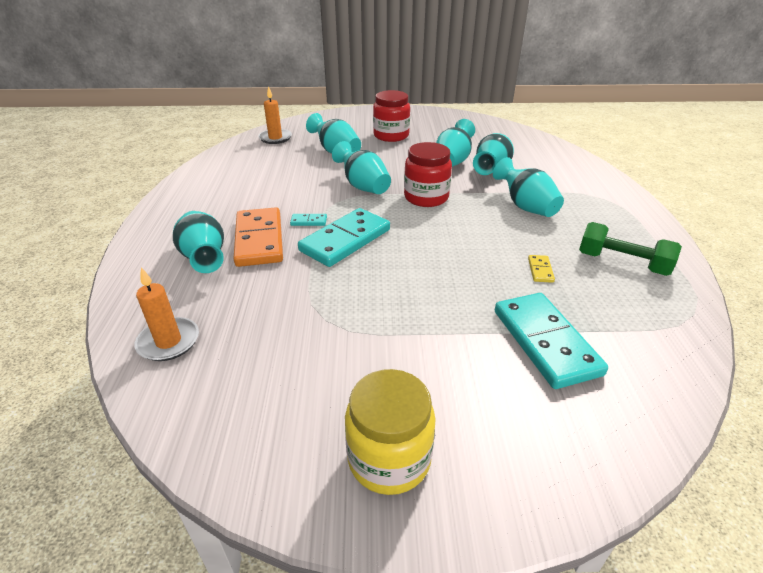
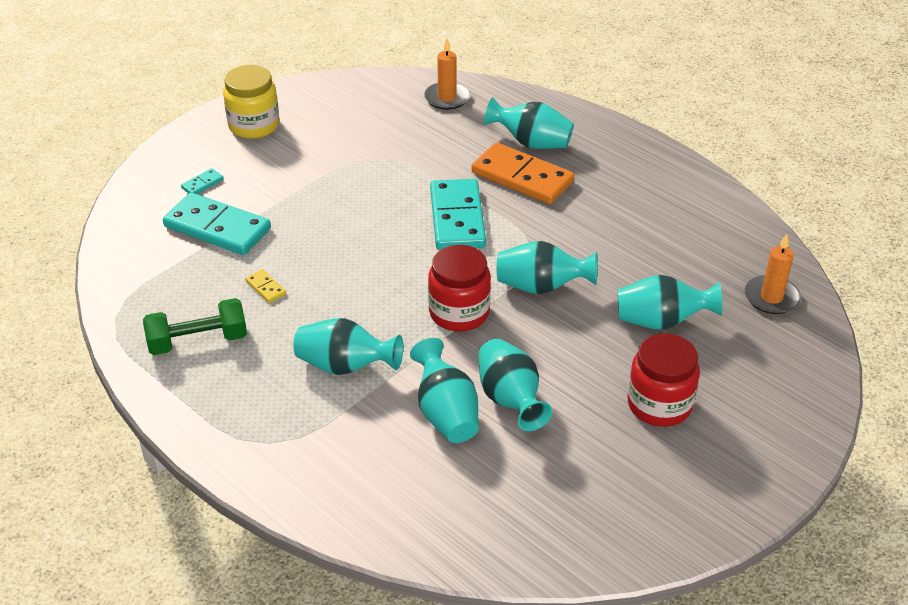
camera: 135 degrees right, 5 degrees up
(308, 221) = (517, 216): turquoise domino -> turquoise domino (202, 184)

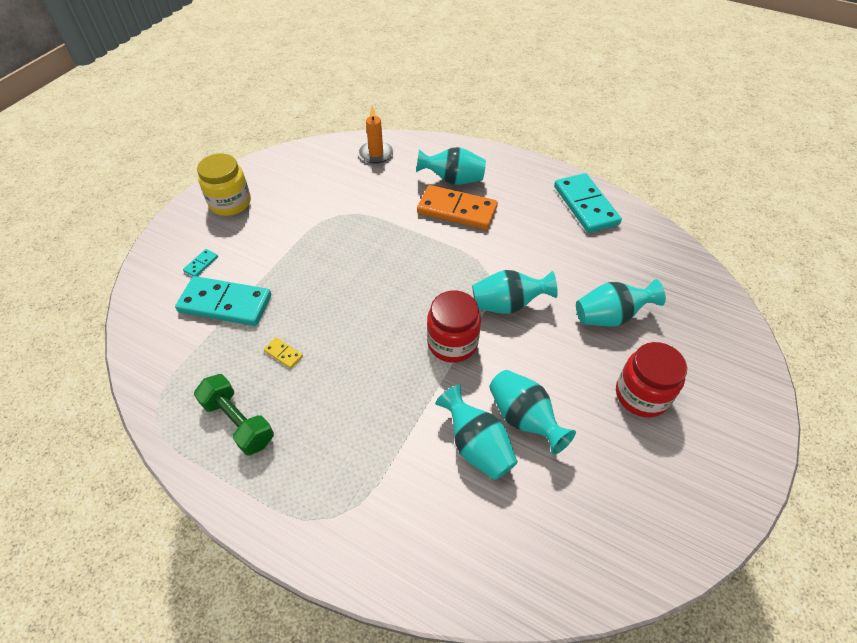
camera: 15 degrees left, 10 degrees up
(198, 341) = (238, 422): green dumbbell -> green dumbbell turned 75 degrees clockwise
(345, 366) = (376, 418): turquoise vase -> none
(457, 218) = (420, 255): turquoise domino -> turquoise domino (585, 205)
(771, 297) = (680, 278): orange candle -> none

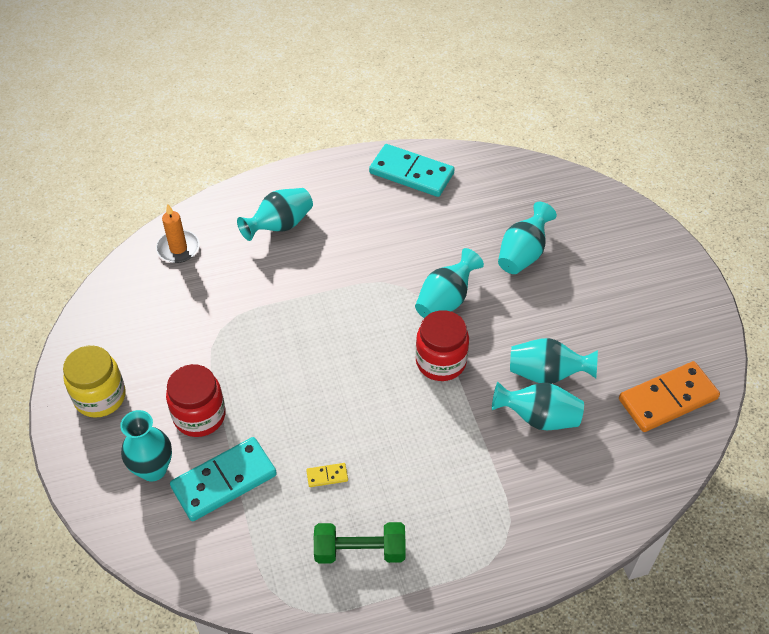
camera: 45 degrees left, 0 degrees up
(201, 264) = (153, 469): turquoise domino -> turquoise vase
(457, 210) = (316, 251): orange domino -> orange domino (668, 399)
(641, 395) = (598, 296): red jar -> red jar (199, 416)

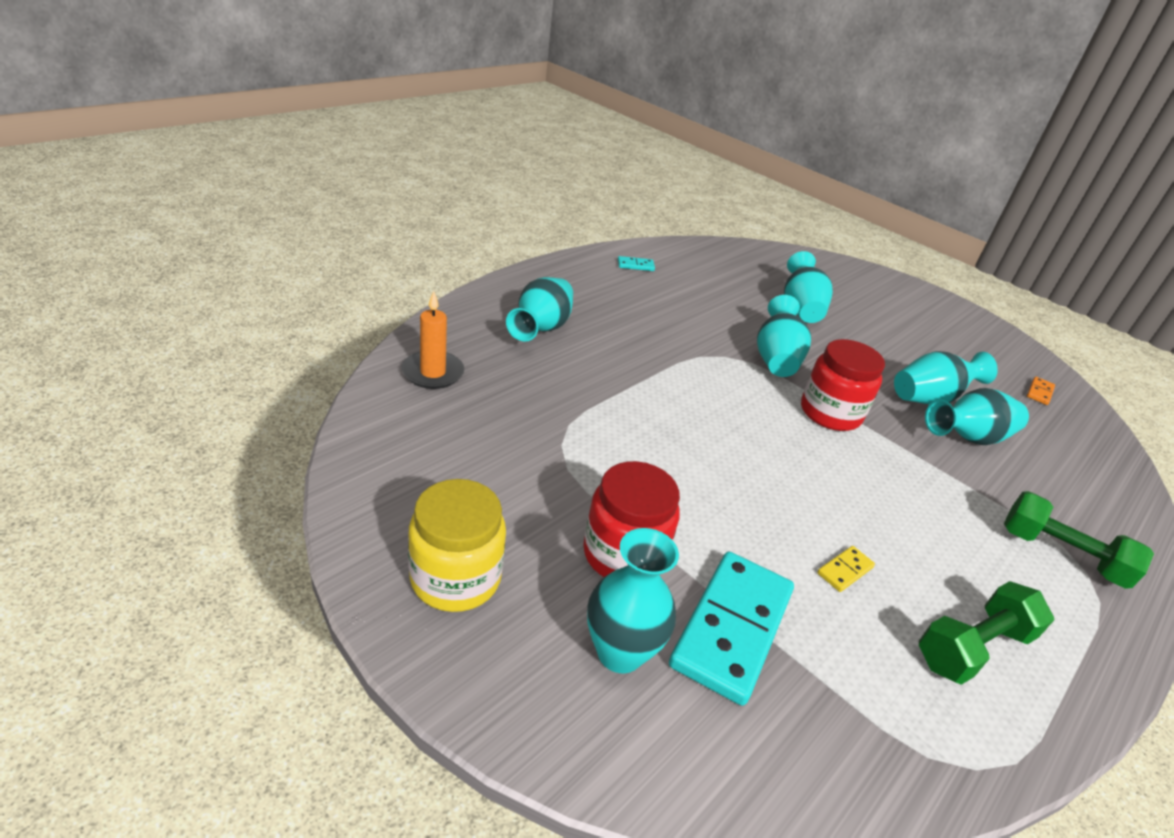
camera: 35 degrees left, 15 degrees down
(411, 173) = (635, 265): turquoise domino -> turquoise domino, size x0.41
(500, 526) = (1061, 555): none -> green dumbbell
(668, 399) = (1039, 392): orange domino -> orange domino, size x0.41

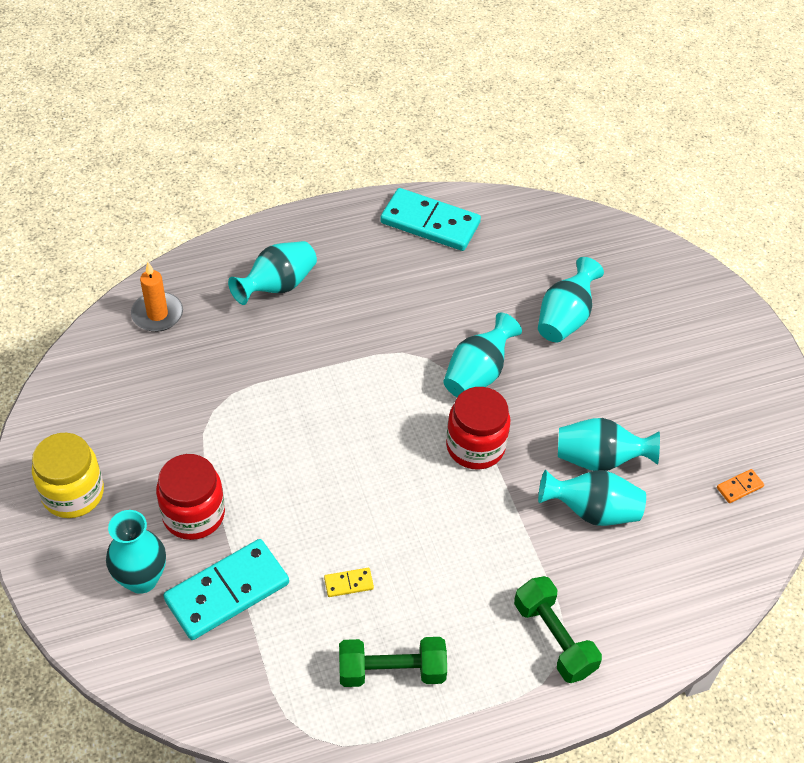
camera: 30 degrees right, 15 degrees up
(635, 265) = (430, 223): turquoise domino -> turquoise domino, size x2.42

